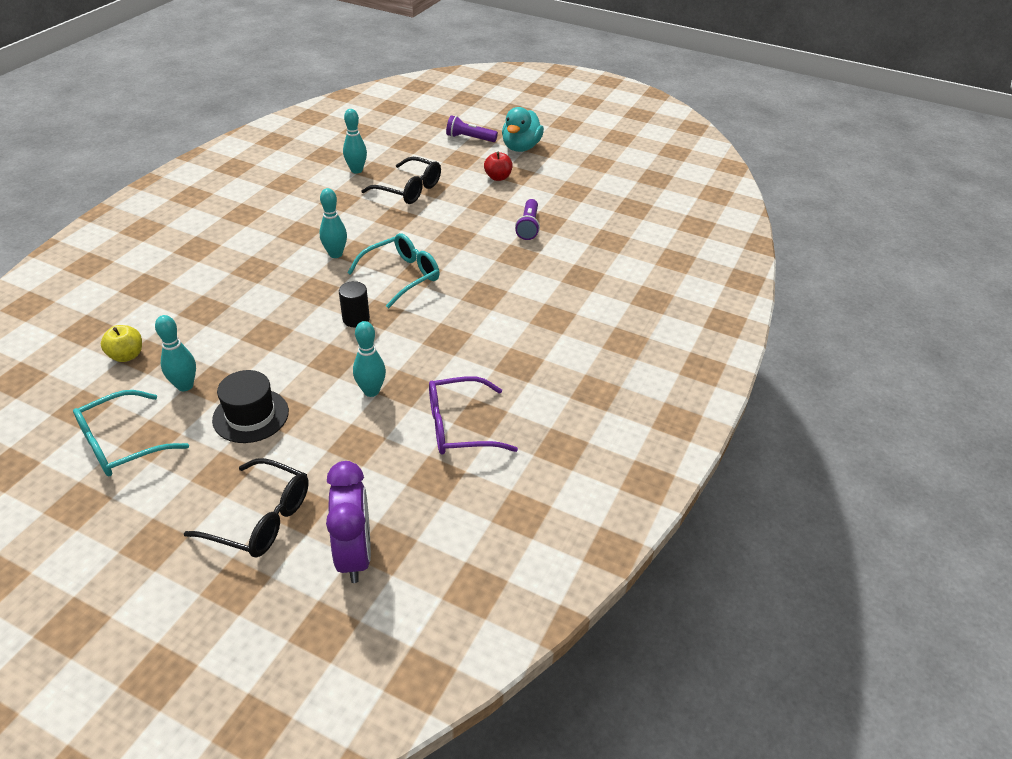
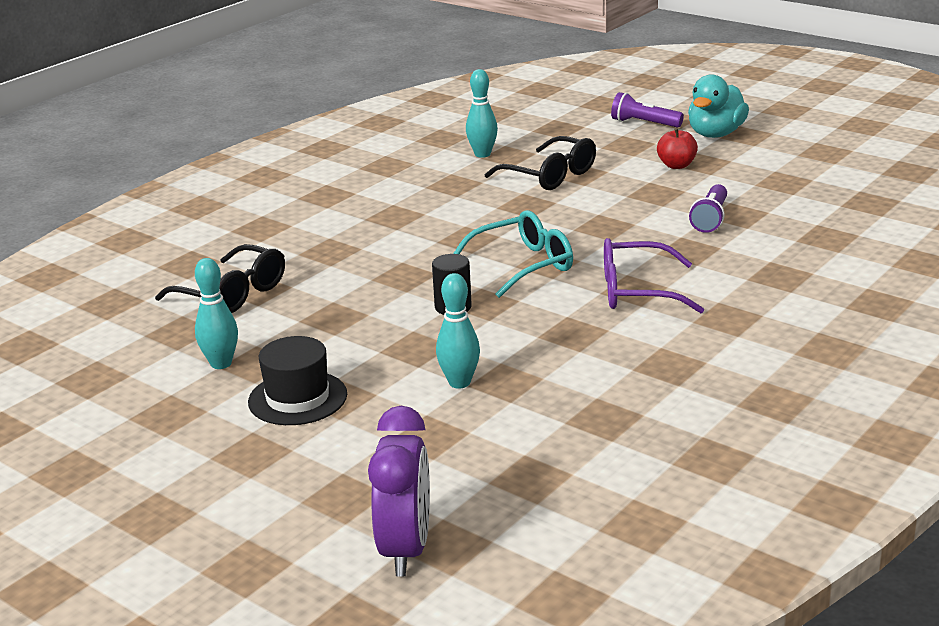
camera: 15 degrees right, 15 degrees down
(121, 444) = (133, 416): turquoise glasses -> none
(127, 355) = (155, 330): yellow apple -> none
(261, 519) = (292, 503): black glasses -> black glasses (233, 294)
(335, 254) = (438, 240): turquoise bowling pin -> none
(459, 426) = (572, 426): purple glasses -> purple glasses (636, 291)

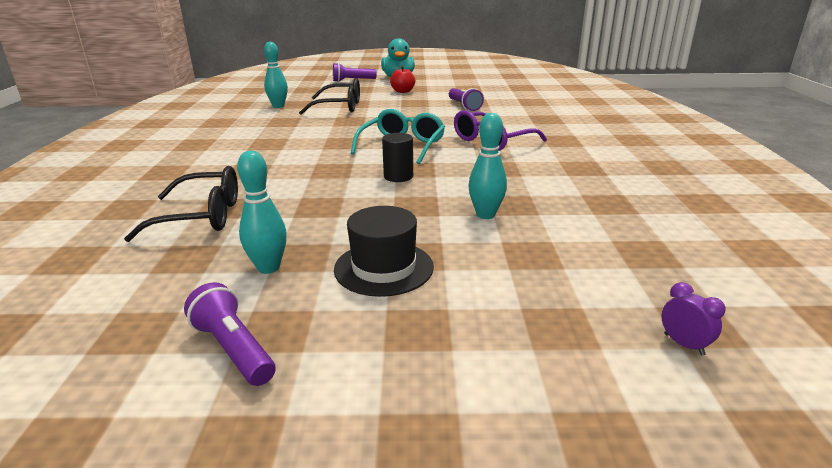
camera: 40 degrees left, 0 degrees up
(130, 416) = (233, 349): none -> purple flashlight
(406, 549) = (683, 344): purple clock -> purple clock, size x0.42

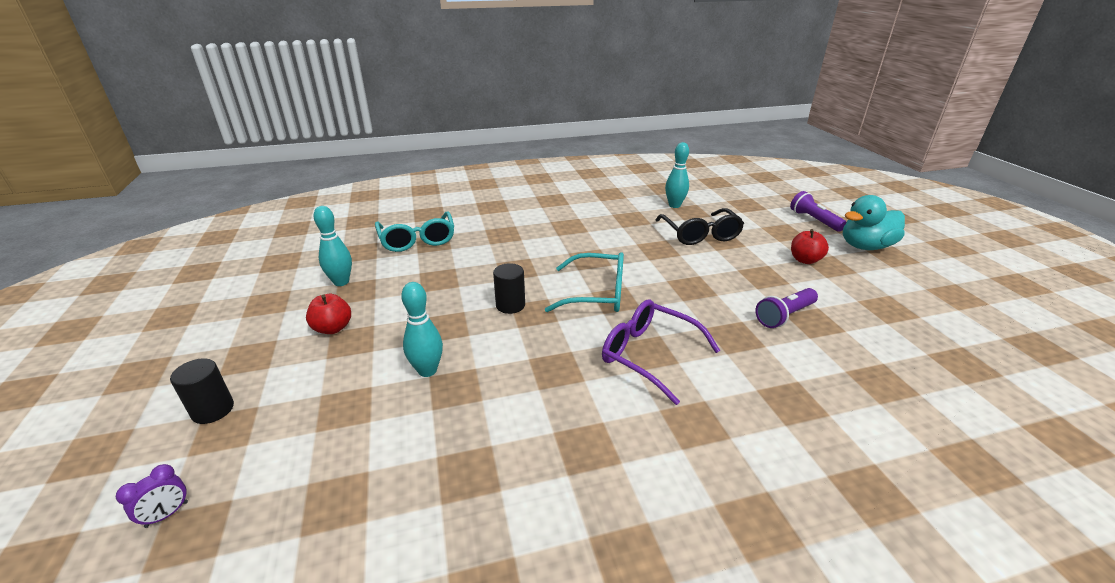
camera: 75 degrees right, 5 degrees up
(202, 216) = (417, 240): black glasses -> turquoise glasses
(233, 349) = (252, 294): purple flashlight -> none
(384, 268) = (333, 328): black hat -> red apple
(524, 341) = (213, 410): none -> black cylinder

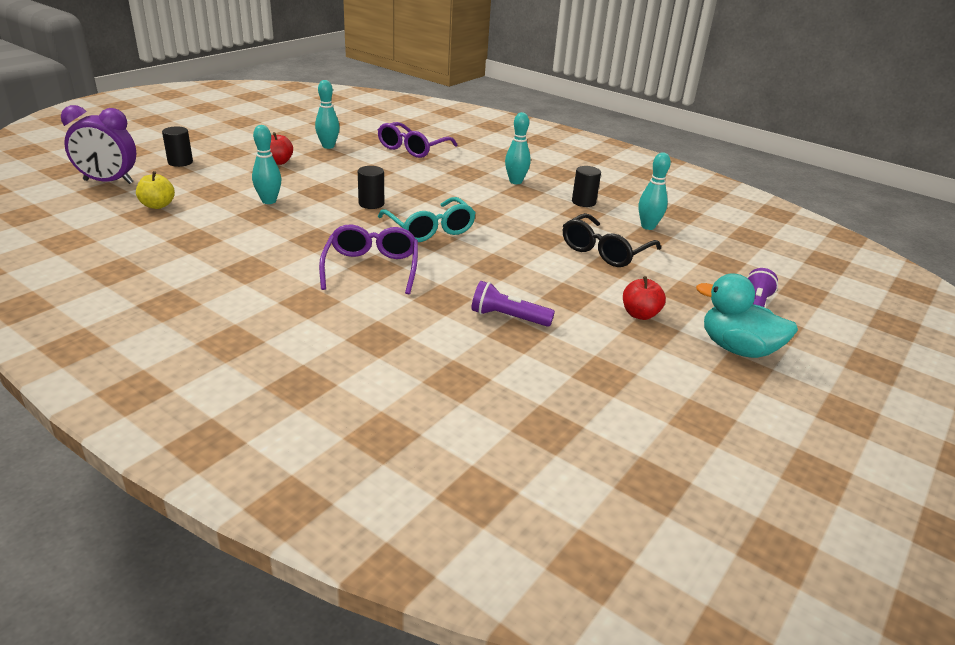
camera: 50 degrees right, 0 degrees up
(167, 514) = (108, 182): purple clock -> purple clock, size x2.35
(323, 478) = (157, 205): none -> yellow apple
(417, 240) = (412, 148): turquoise glasses -> purple glasses
(547, 221) = (515, 181): none -> turquoise bowling pin
(613, 211) = (583, 202): none -> black cylinder

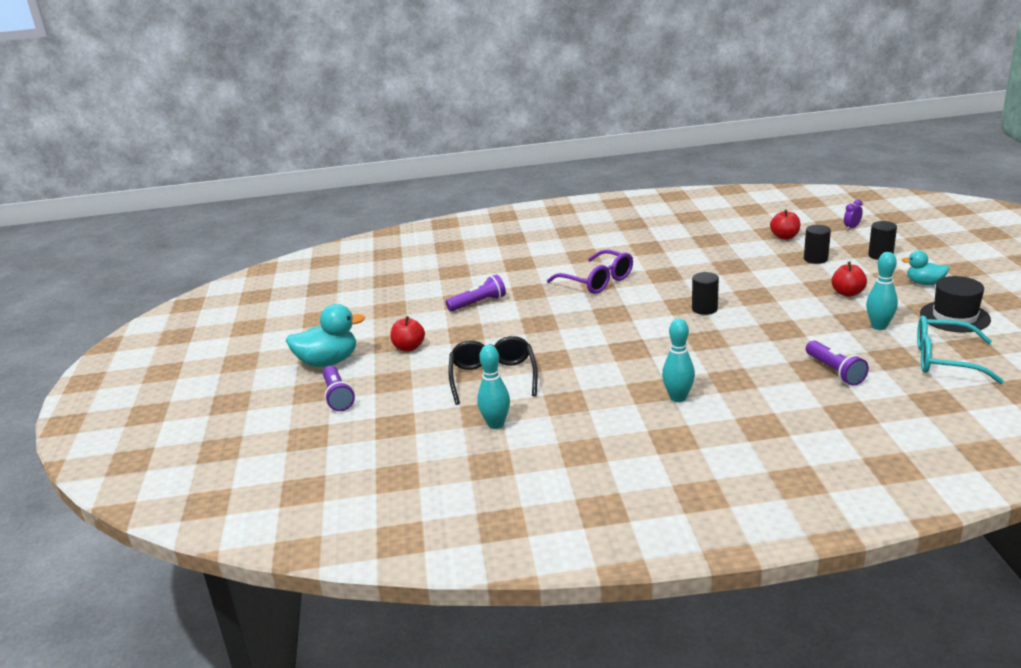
camera: 140 degrees right, 5 degrees down
(108, 182) = (851, 228): purple clock -> purple clock, size x0.42
(157, 205) = (784, 237): yellow apple -> red apple
(231, 143) = (924, 283): none -> turquoise duck
(269, 201) = (754, 272): turquoise bowling pin -> none
(286, 130) = (954, 317): none -> black hat
(412, 148) = (835, 372): purple glasses -> purple flashlight
(430, 229) = (627, 318): turquoise glasses -> turquoise glasses (944, 360)
(583, 202) = (586, 415): black cylinder -> black cylinder (815, 259)

